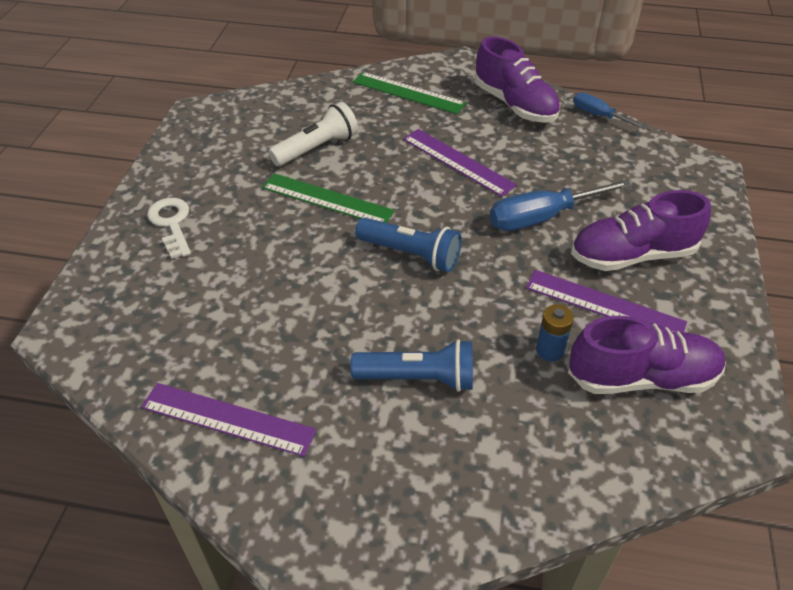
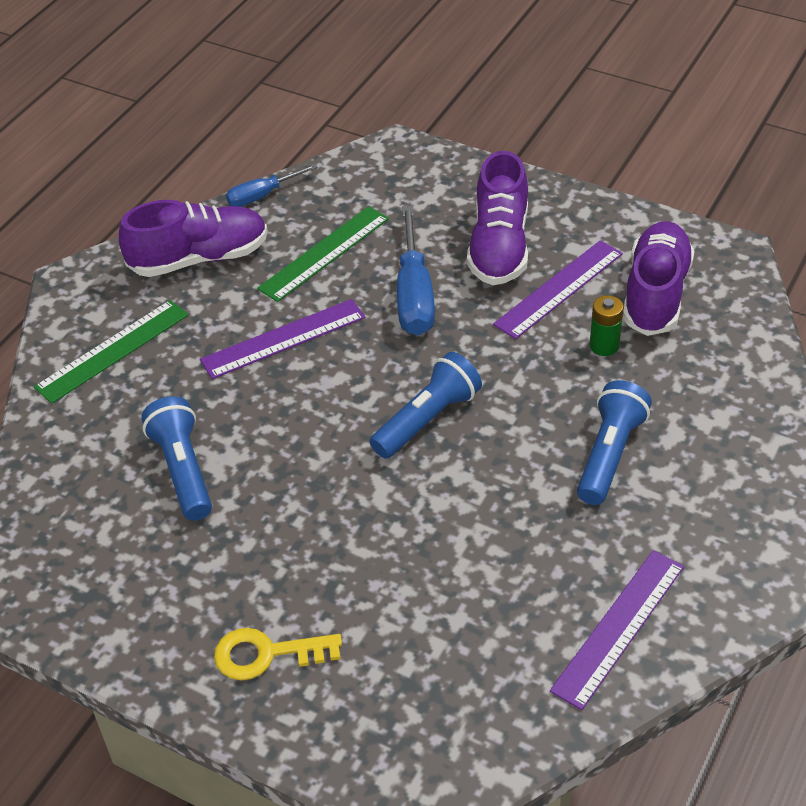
camera: 70 degrees left, 0 degrees up
(171, 224) = (267, 654): white key -> yellow key
(317, 148) = (182, 470): white flashlight -> blue flashlight
(327, 199) = (294, 478): green ruler -> green ruler (324, 253)
(550, 350) = (604, 346): blue battery -> green battery

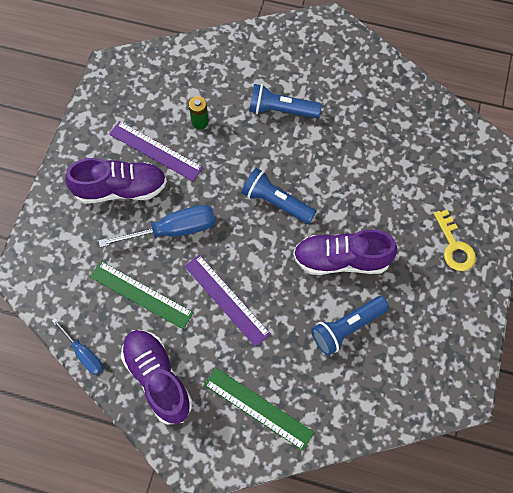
camera: 105 degrees left, 20 degrees up
(618, 627) = (388, 95): purple ruler -> none
(655, 294) = (152, 101): purple shoe -> purple shoe (341, 260)

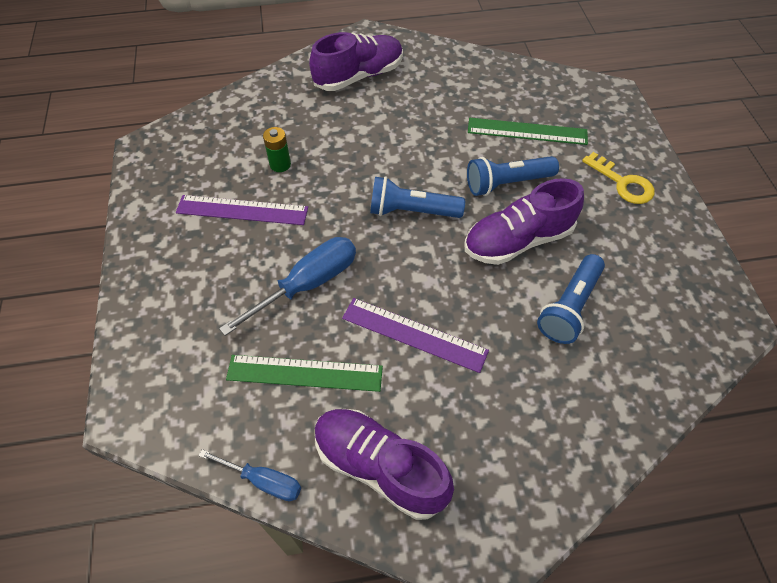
camera: 25 degrees left, 10 degrees down
(121, 189) = (219, 265): purple shoe -> purple shoe (359, 76)
(258, 408) = (526, 444): green ruler -> green ruler (527, 131)
(281, 110) = (365, 124): blue flashlight -> blue flashlight (507, 183)

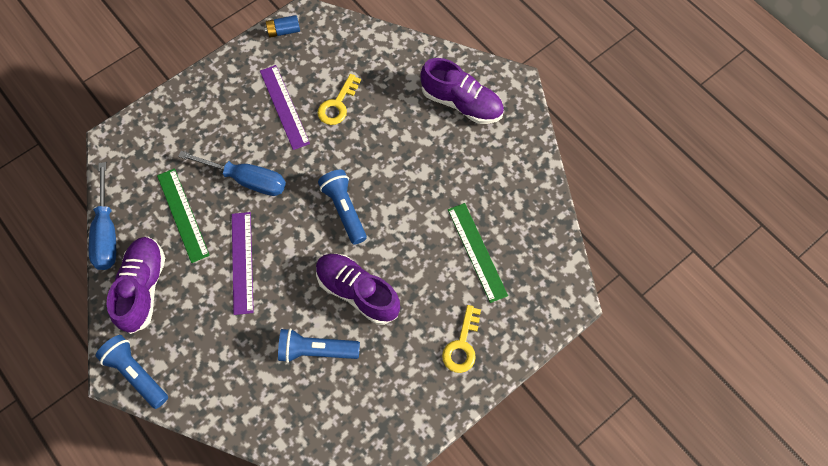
camera: 60 degrees right, 10 degrees up
(146, 171) = (283, 31): none -> blue battery
(263, 480) = (107, 232): blue screwdriver -> blue screwdriver, size x1.68
(280, 164) = (337, 104): green battery -> yellow key
(507, 183) = (410, 261): blue flashlight -> blue flashlight (136, 374)

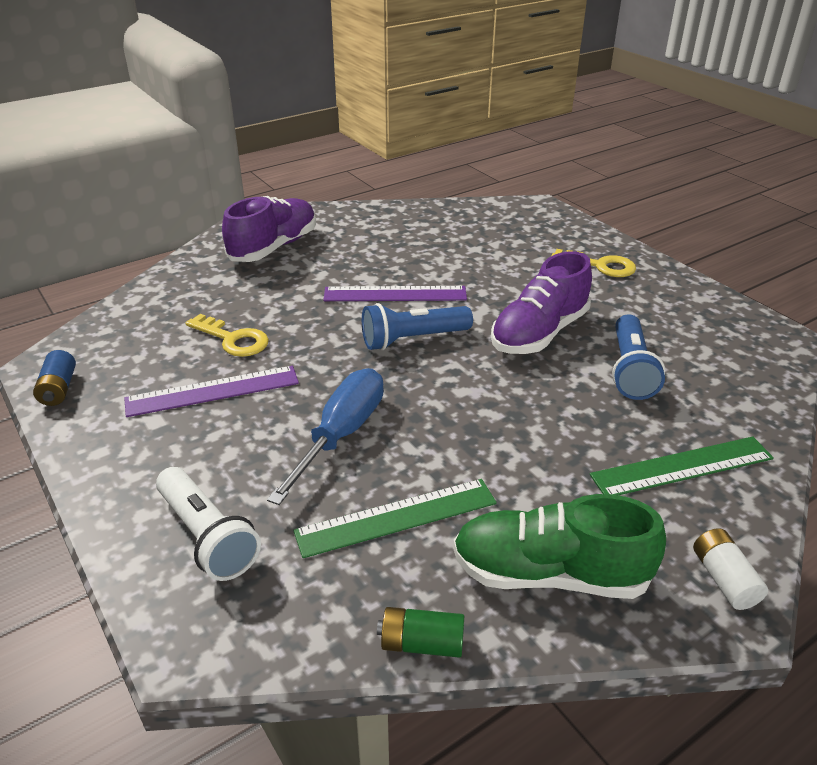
camera: 85 degrees left, 30 degrees down
(107, 232) = (421, 643): blue screwdriver -> green battery
(136, 374) = (723, 579): blue flashlight -> white battery
(143, 288) = (549, 574): purple shoe -> green shoe
(172, 132) = (208, 536): none -> white flashlight
(242, 262) = (494, 441): purple ruler -> purple ruler (395, 294)
(477, 252) = (481, 250): green ruler -> green ruler (682, 466)

